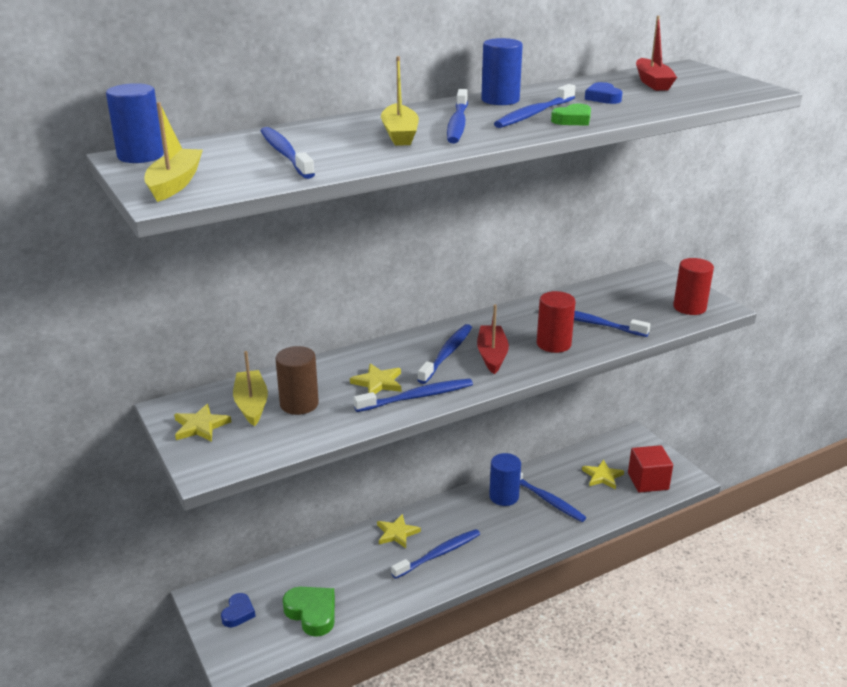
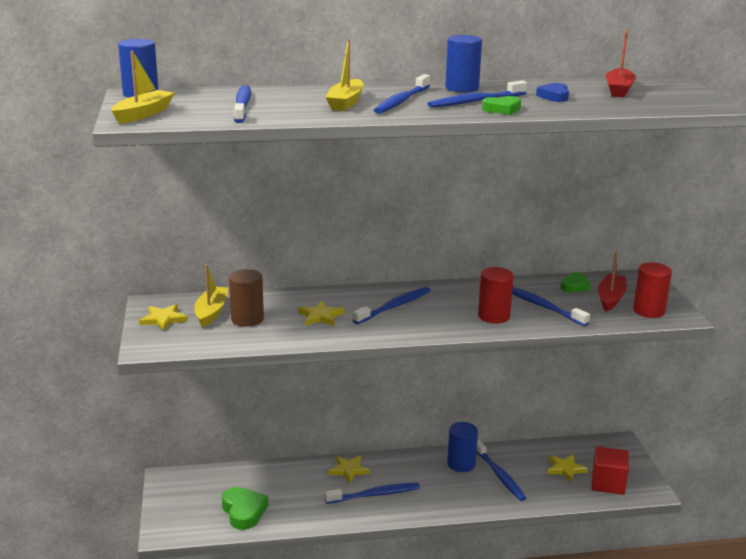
camera: 20 degrees right, 5 degrees down
(238, 613) = (186, 496): blue heart -> none
(416, 397) = (343, 332): blue toothbrush -> none
(492, 355) = (432, 314): red boat -> red boat (610, 298)
(603, 294) = (574, 286): none -> green heart

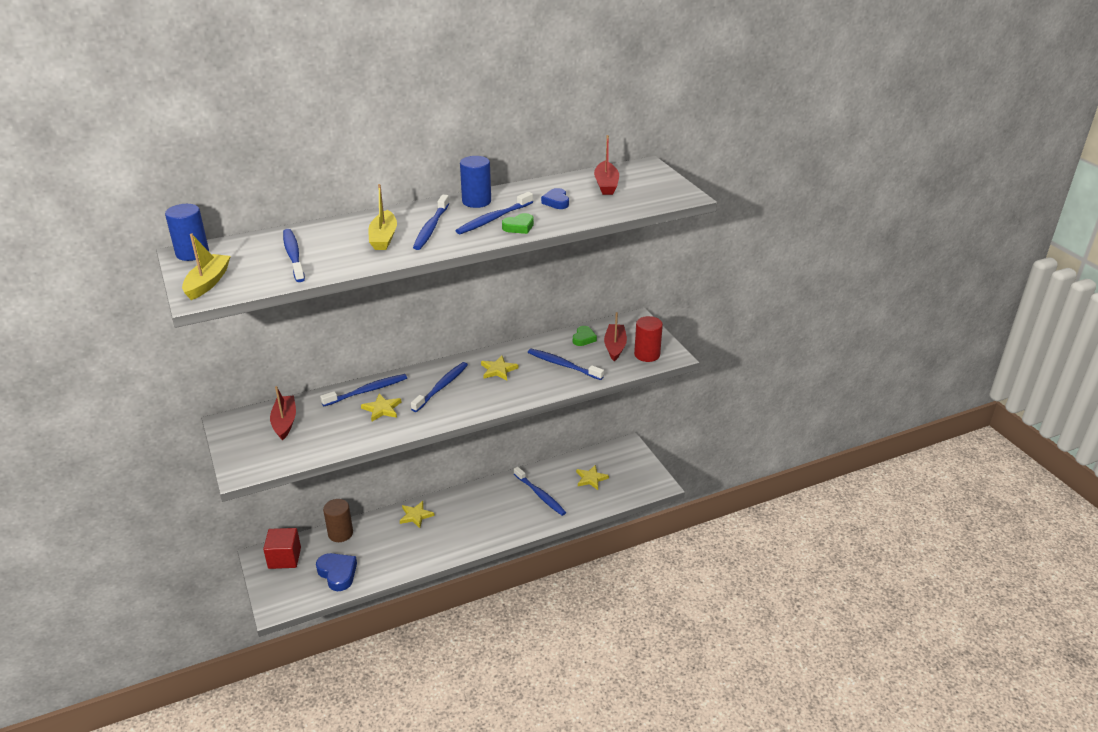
camera: 15 degrees left, 10 degrees up
(163, 319) = (244, 438): yellow star -> yellow star (498, 370)
(211, 312) = (284, 422): yellow boat -> red boat
(244, 511) = (337, 573): green heart -> blue heart
(247, 319) = (319, 424): brown cylinder -> brown cylinder (340, 533)
(374, 495) = (443, 534): blue toothbrush -> blue toothbrush (367, 391)
(461, 464) = (507, 491): blue cylinder -> none
(493, 316) = (526, 382): red cylinder -> none
(608, 483) = (626, 485): red cube -> red cube (284, 558)

